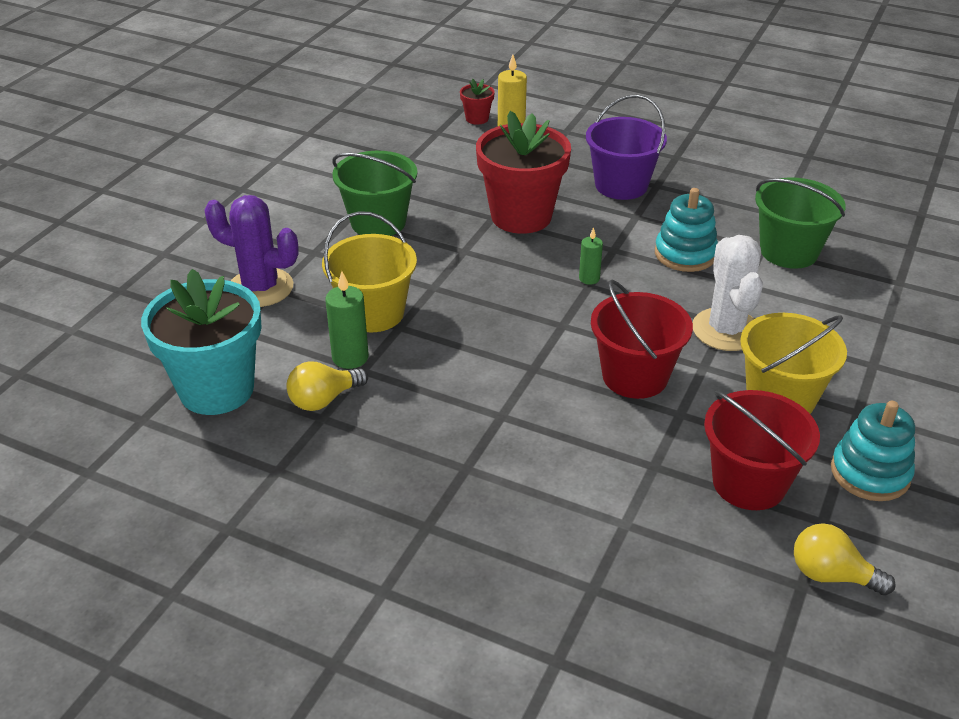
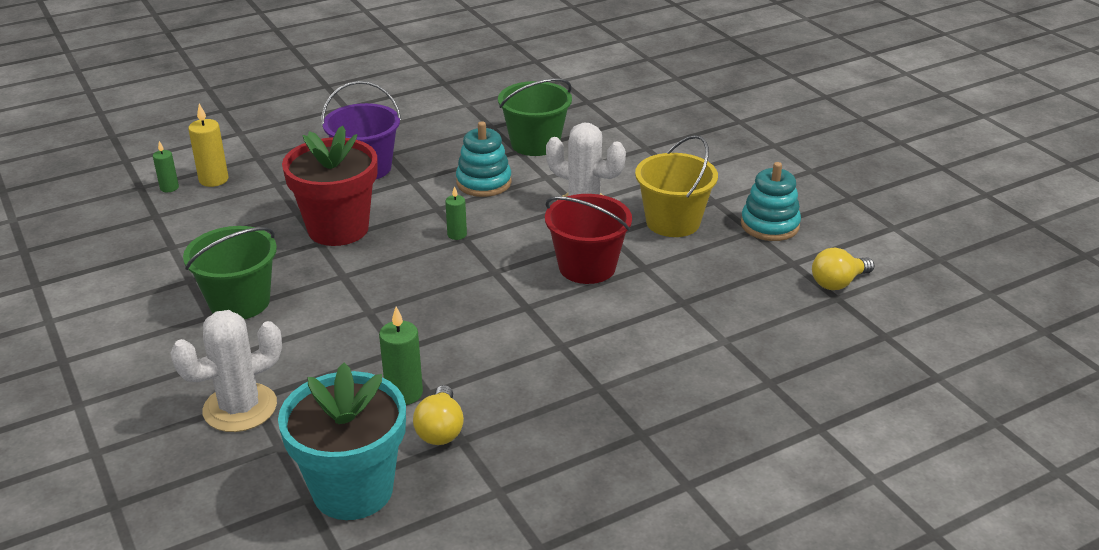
camera: 55 degrees left, 5 degrees down
(260, 288) = (240, 408): purple cactus -> white cactus
(373, 313) = (361, 357): yellow bucket -> none
(477, 118) = (169, 188): red flower pot -> green candle
(749, 483) = (735, 273): red bucket -> none

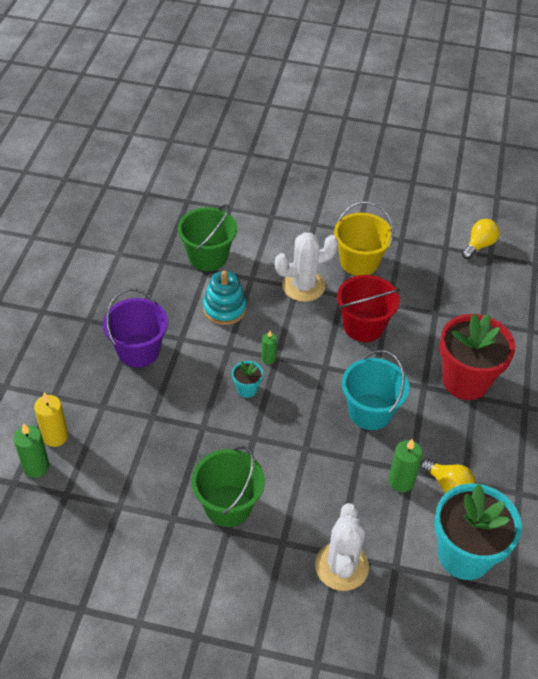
camera: 50 degrees left, 15 degrees up
(169, 188) = (36, 467): green candle -> green candle, size x1.60
(338, 229) = (197, 408): red flower pot -> red flower pot (465, 381)
(399, 242) = (247, 389): none -> turquoise flower pot
(473, 327) = (370, 412): none -> turquoise bucket
(769, 225) = (404, 229): turquoise stacking toy -> none
(838, 283) = (479, 245): yellow light bulb -> yellow light bulb turned 150 degrees counterclockwise

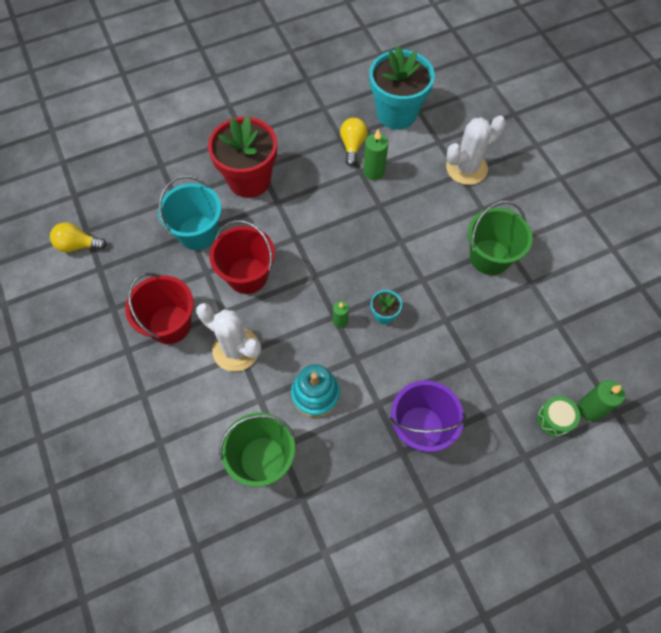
camera: 125 degrees left, 15 degrees up
(55, 436) = (554, 419): yellow candle -> green drum
(359, 262) = (170, 324): yellow bucket -> red bucket
(370, 412) = (331, 221): turquoise bucket -> turquoise bucket (198, 233)

